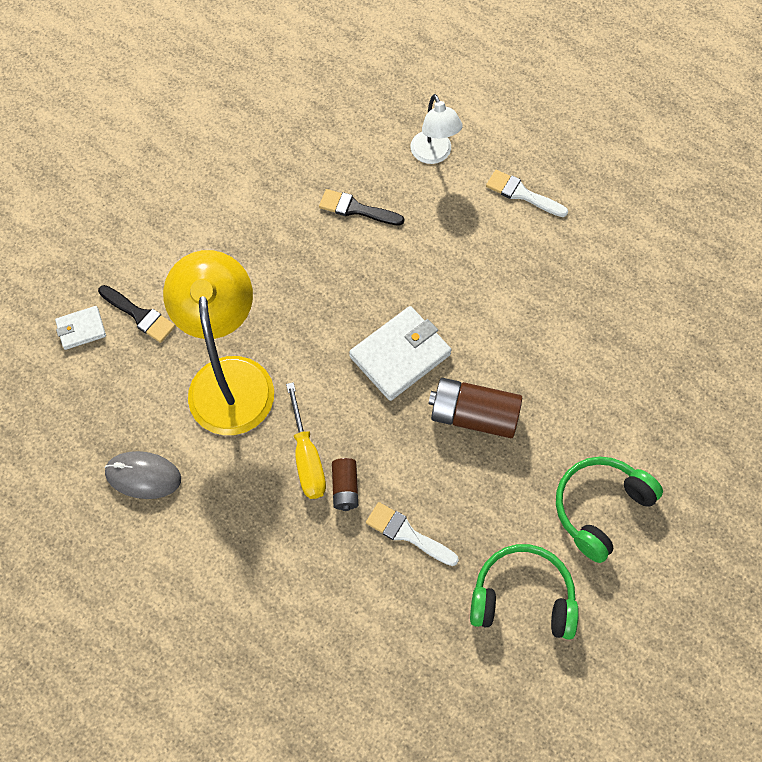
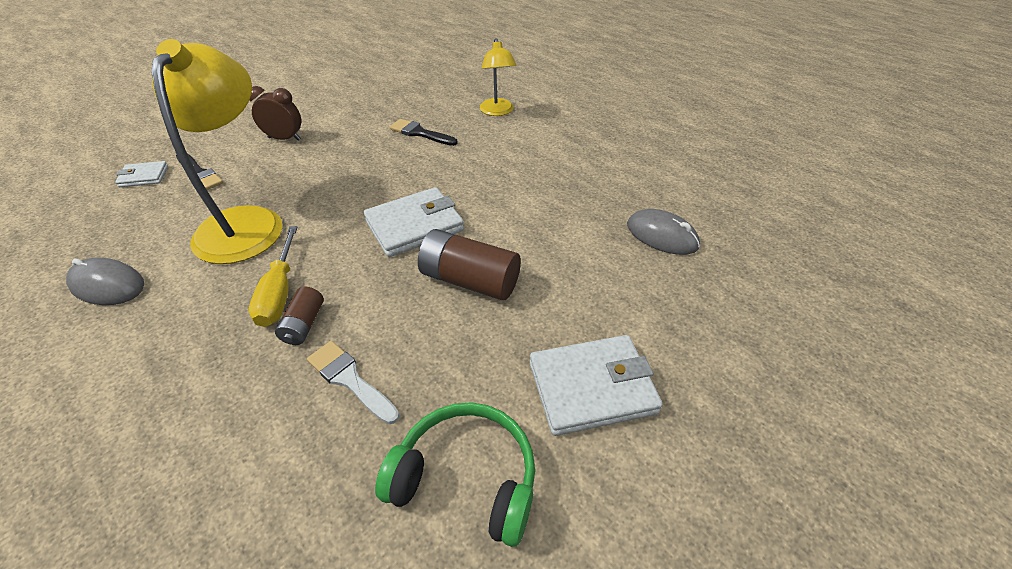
camera: 10 degrees right, 20 degrees down
(204, 242) = (284, 139): none -> brown clock
(434, 155) = (497, 111): white lamp -> yellow lamp
(522, 194) = (565, 138): white brush -> none
(599, 508) = (592, 387): green headphones -> white wallet
(640, 330) = (662, 235): none -> grey mouse

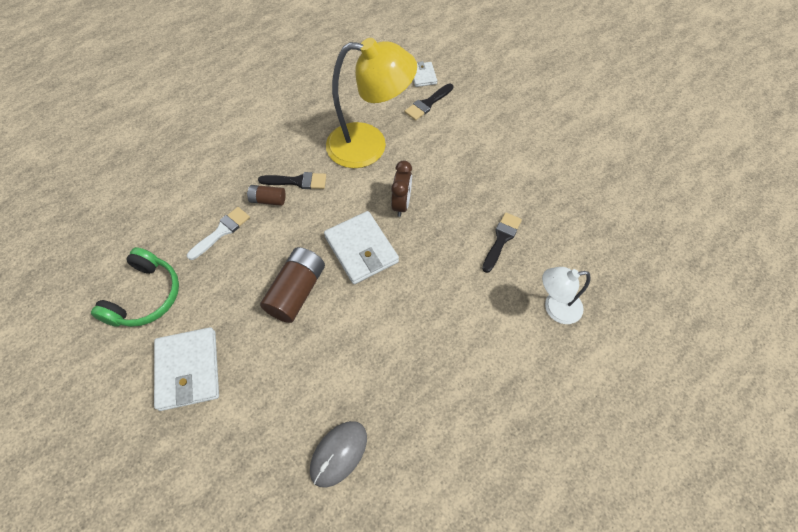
camera: 90 degrees right, 15 degrees up
(107, 285) = (313, 99): grey mouse -> none
(279, 292) = (297, 181): yellow screwdriver -> black brush
(284, 139) = (481, 141): brown clock -> brown clock (401, 204)
(497, 111) = (555, 308): yellow lamp -> white lamp

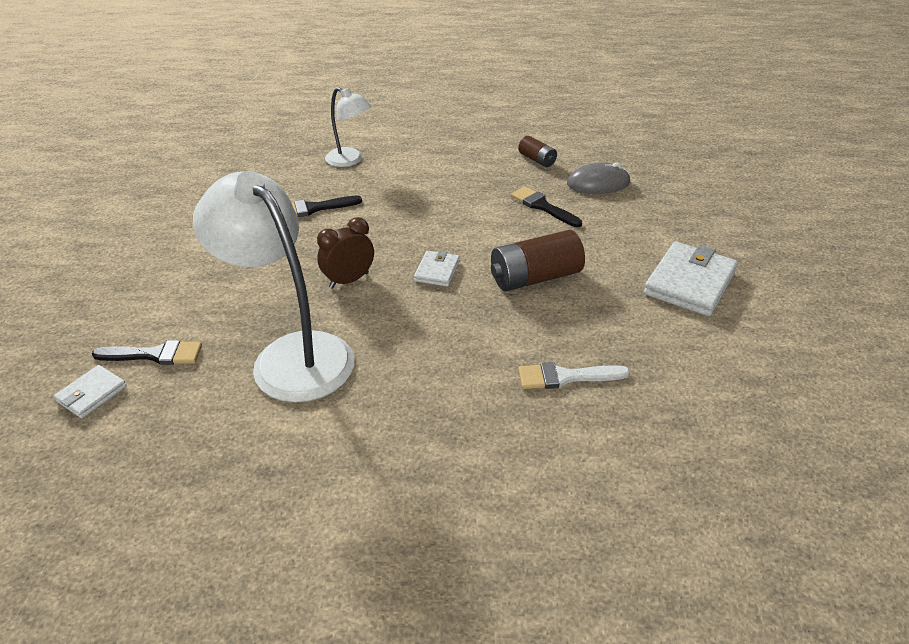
camera: 135 degrees left, 20 degrees down
(146, 296) = (704, 365): green headphones -> none
(268, 200) = (478, 375): brown battery -> brown battery (537, 160)
(297, 181) = (421, 373): black brush -> black brush (543, 206)
(361, 249) = (437, 271): white wallet -> white wallet, size x0.54
(369, 146) = (291, 355): yellow lamp -> white lamp

